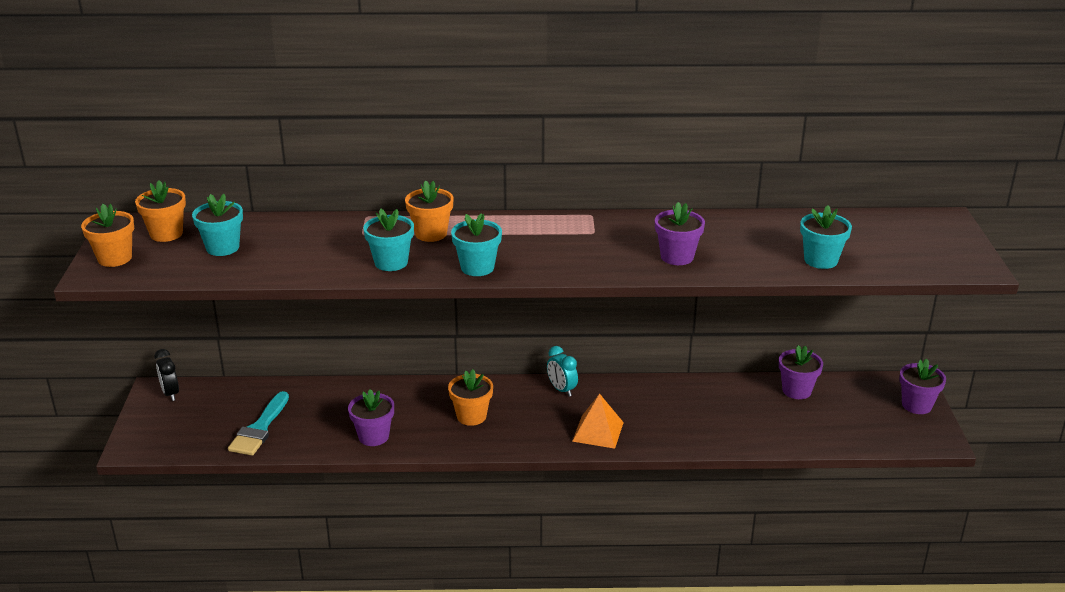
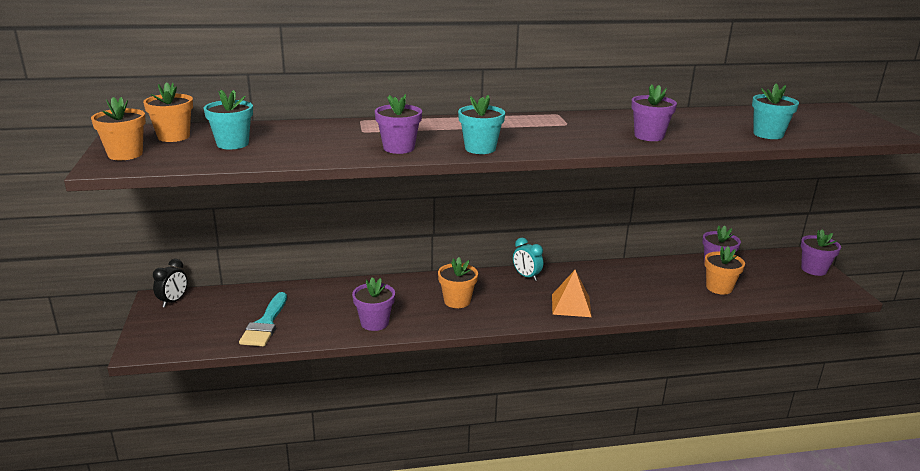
camera: 10 degrees left, 5 degrees down
(170, 393) = (173, 301): black clock -> black clock turned 120 degrees counterclockwise
(391, 262) = (399, 148): turquoise flower pot -> purple flower pot
(431, 234) = (425, 129): orange flower pot -> orange flower pot (719, 288)

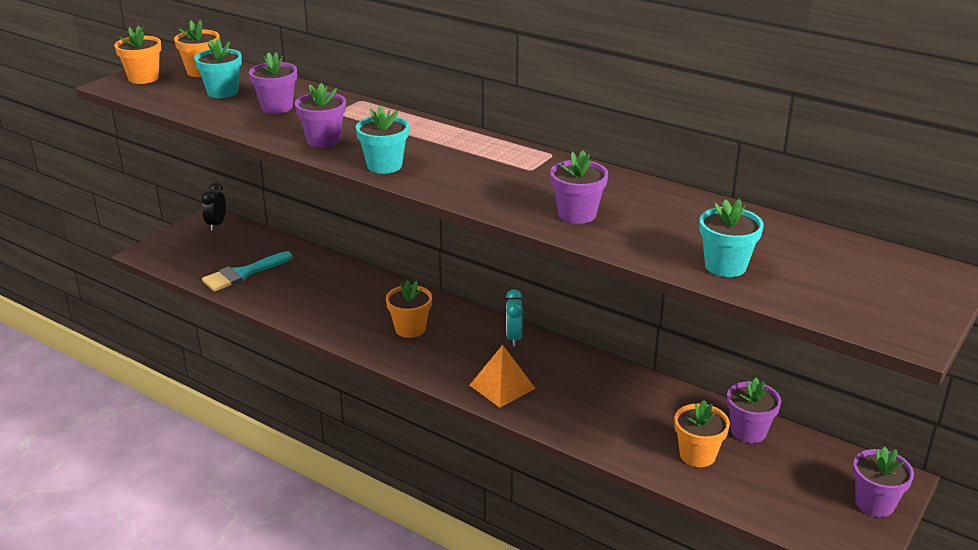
camera: 45 degrees right, 5 degrees up
(173, 301) = (216, 224): black clock -> black clock turned 120 degrees clockwise
(374, 323) = (315, 313): purple flower pot -> purple flower pot (277, 107)

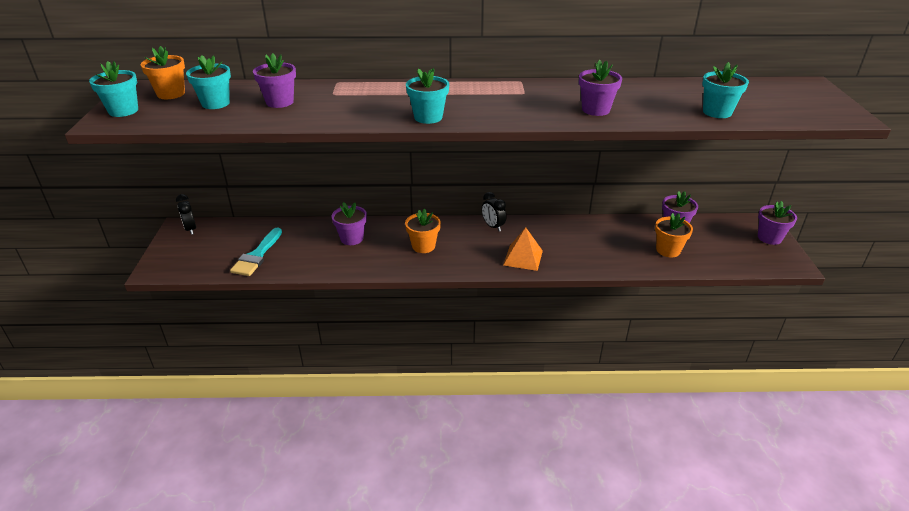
camera: 35 degrees left, 5 degrees up
(143, 78) = (123, 111): orange flower pot -> turquoise flower pot
(323, 140) = (355, 114): purple flower pot -> purple flower pot (352, 238)
(513, 338) = (493, 226): turquoise clock -> black clock

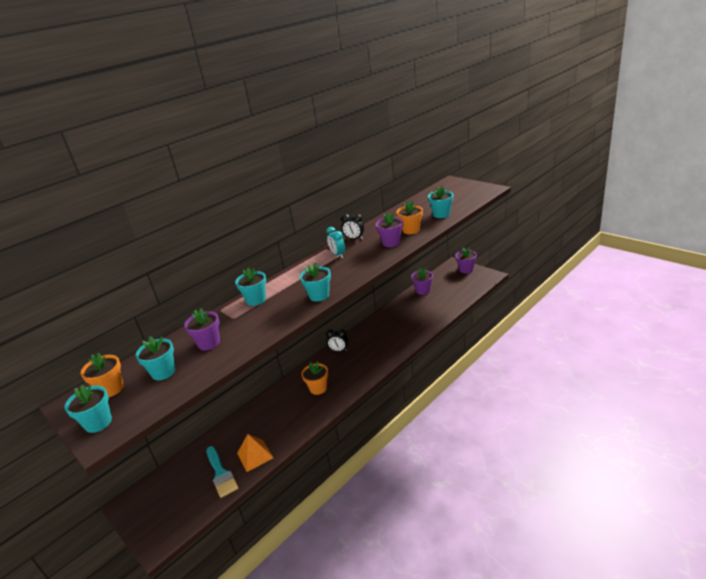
camera: 40 degrees left, 5 degrees down
(190, 229) = (138, 499): black clock -> black clock (354, 239)
(352, 238) = (268, 416): purple flower pot -> none
(376, 90) = (256, 300): none -> turquoise flower pot
(519, 92) = (337, 255): none -> turquoise clock
(523, 257) = (379, 355): orange pyramid -> orange pyramid (255, 455)
(668, 250) = (436, 304): orange flower pot -> orange flower pot (411, 230)

